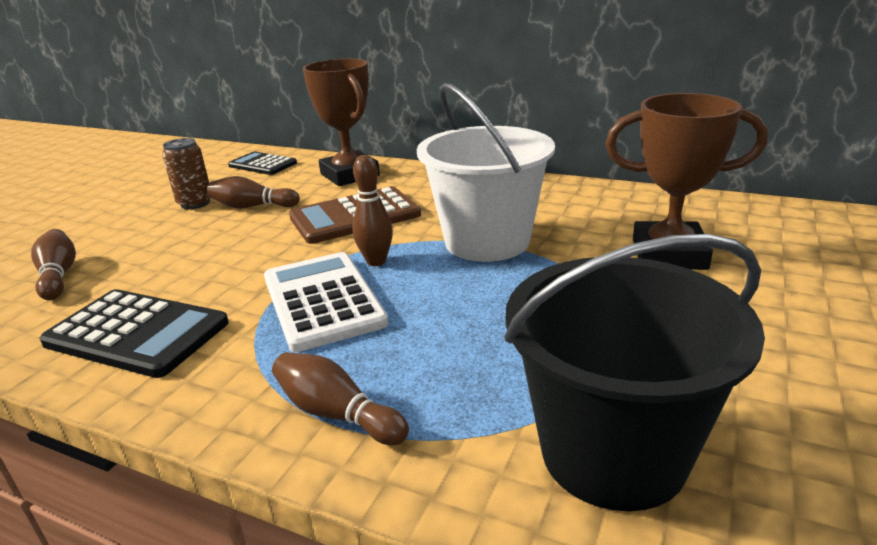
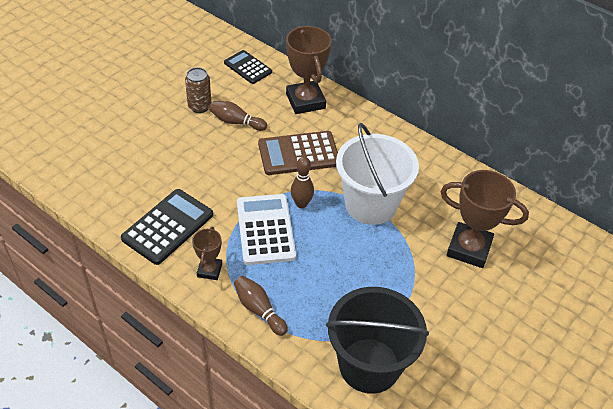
camera: 10 degrees right, 20 degrees up
(59, 276) = (122, 163): brown bowling pin -> none
(137, 333) = (168, 227): black calculator -> black calculator turned 90 degrees counterclockwise
(222, 375) = (209, 270): none -> brown trophy

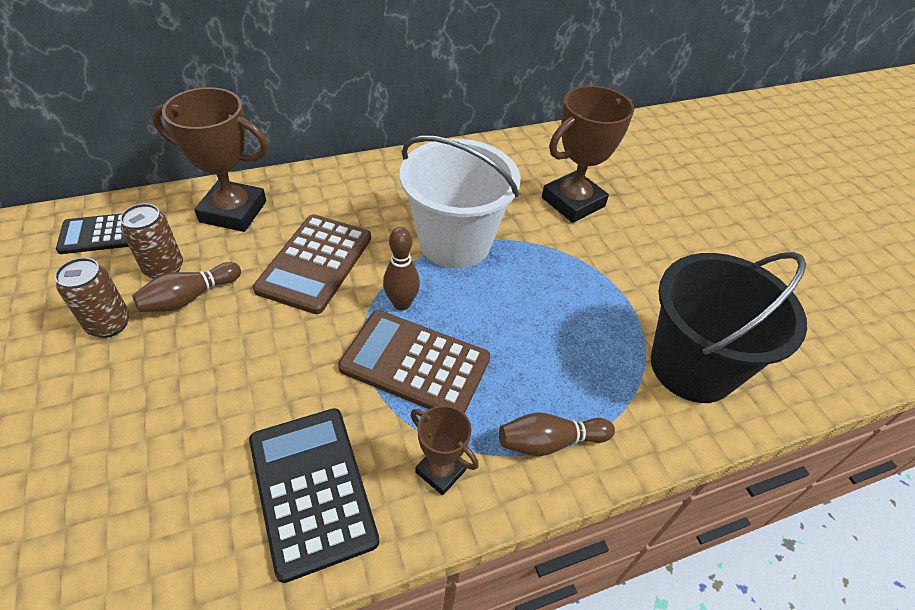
camera: 60 degrees left, 0 degrees up
(245, 102) = (164, 268): none -> brown can
(265, 229) = (415, 363): white calculator -> brown calculator

